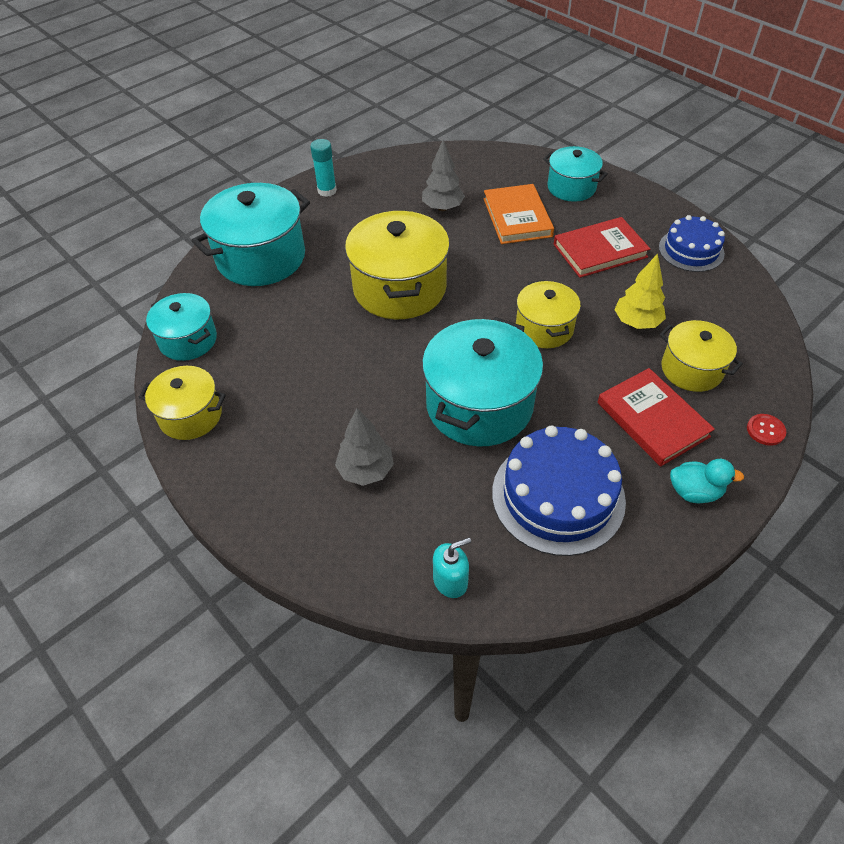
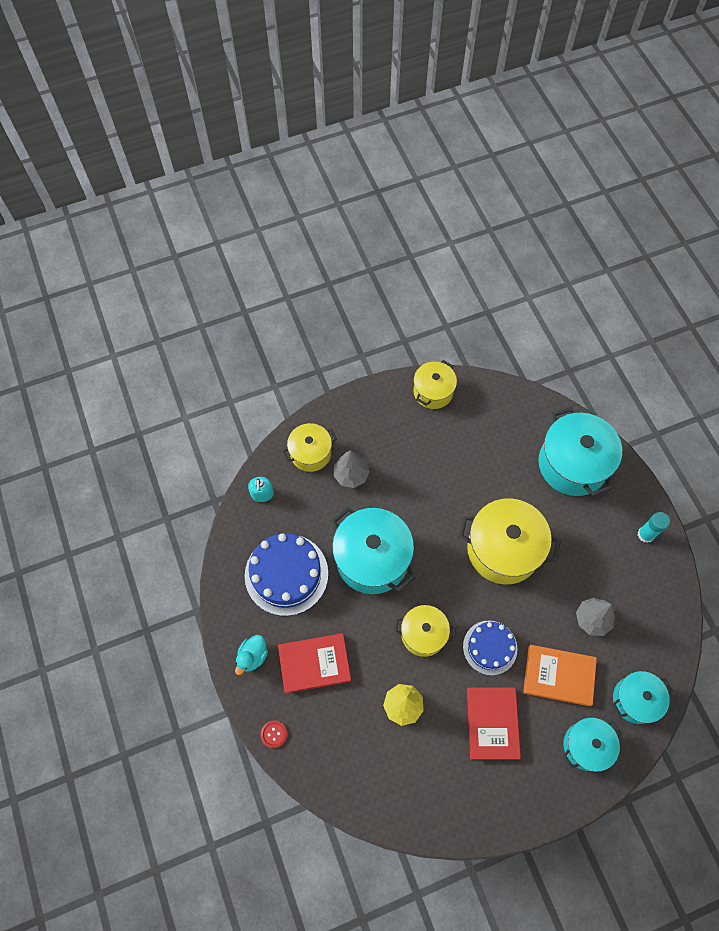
camera: 110 degrees right, 15 degrees up
(188, 340) = (500, 401): turquoise pot -> turquoise pot (635, 700)
(691, 250) = (465, 803): blue cake -> blue cake (490, 647)
(691, 369) = (343, 718): yellow pot -> yellow pot (310, 453)

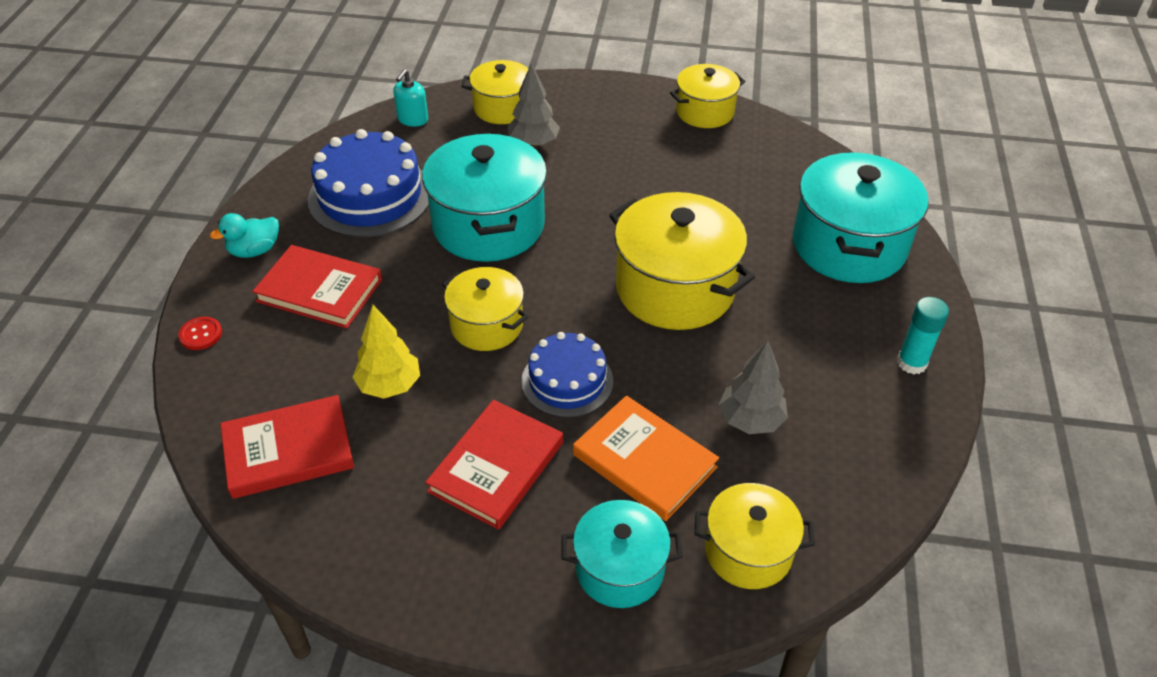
camera: 30 degrees right, 20 degrees down
(383, 778) = (288, 450): none -> red book
(635, 700) = (748, 551): turquoise pot -> yellow pot

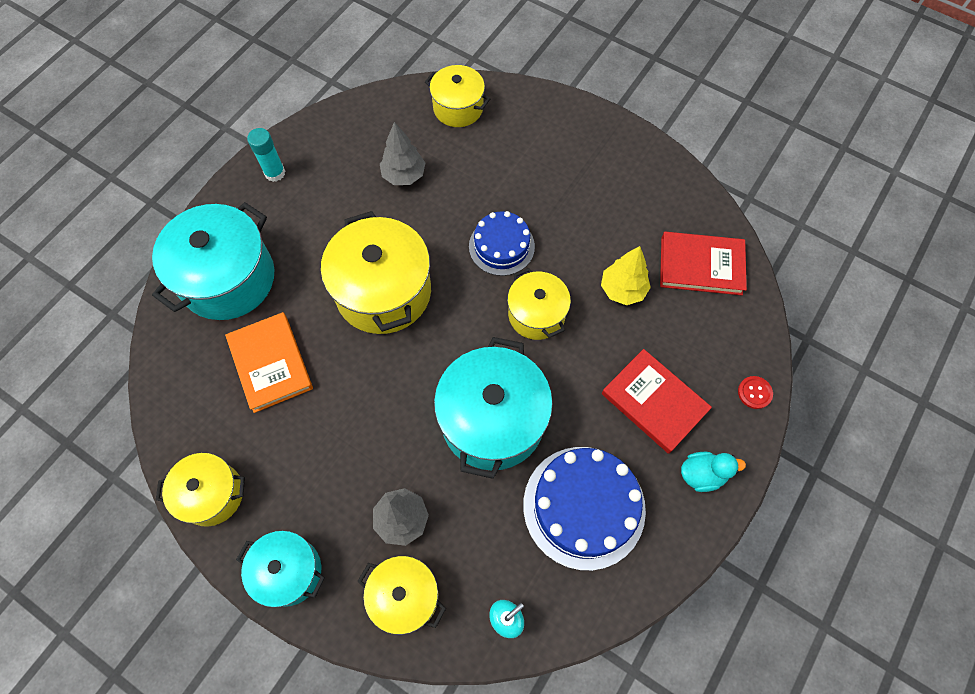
camera: 155 degrees left, 20 degrees up
(496, 467) = (573, 205): red book -> none
(619, 569) = (530, 124): turquoise pot -> turquoise pot (289, 571)
(644, 461) = (483, 175): orange book -> orange book (270, 363)

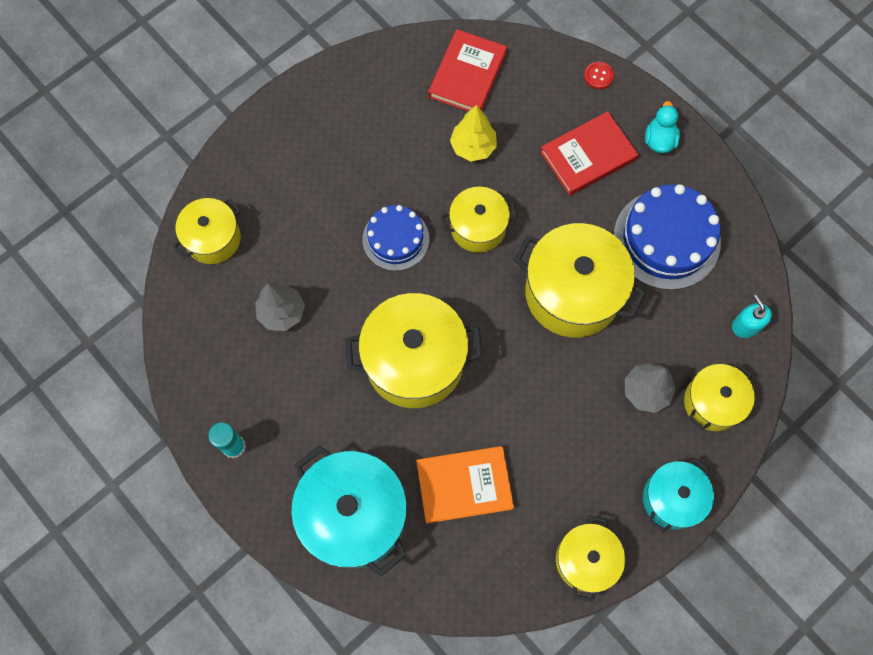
camera: 75 degrees left, 5 degrees up
(492, 420) = (572, 293): turquoise pot -> yellow pot

